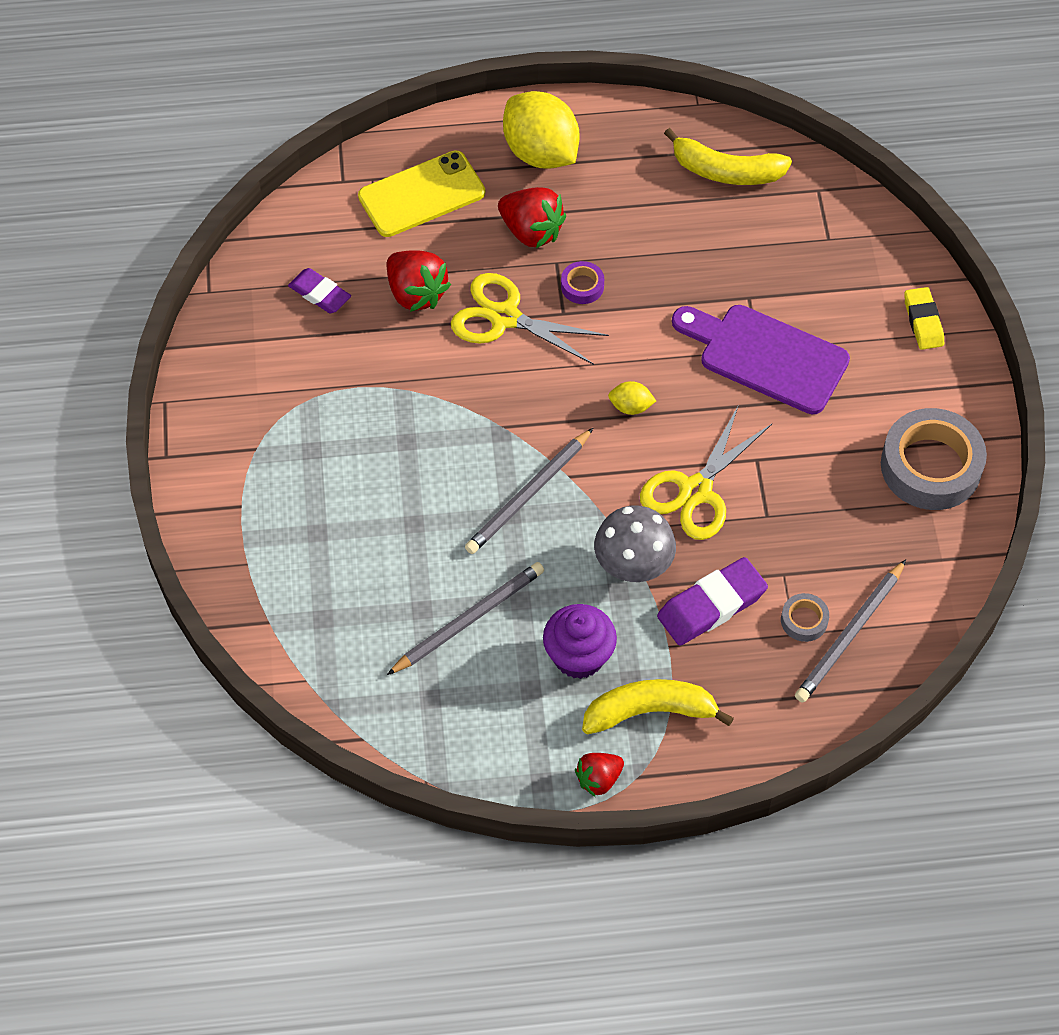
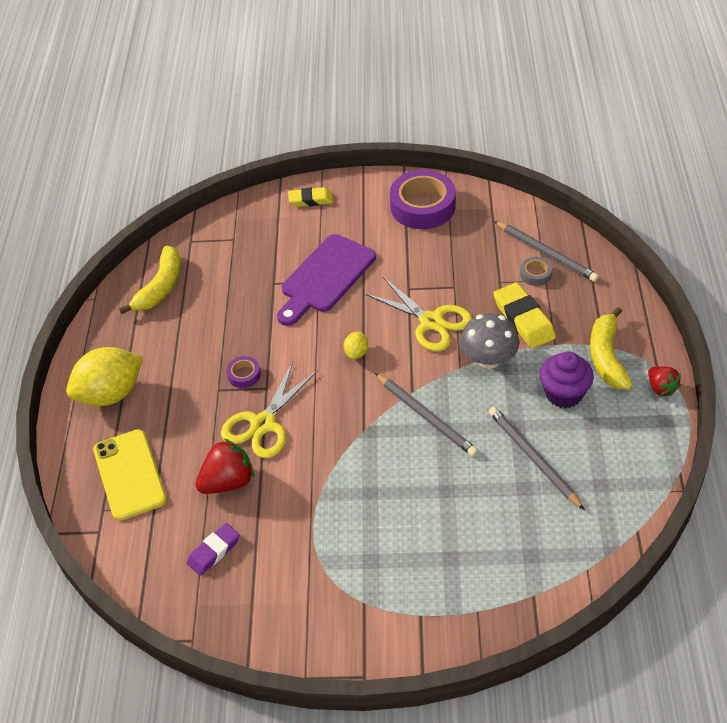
camera: 80 degrees left, 10 degrees down
(531, 231) = (185, 403): red strawberry -> none
(711, 605) = (523, 319): purple eraser -> yellow eraser
(930, 466) = (422, 206): grey tape -> purple tape

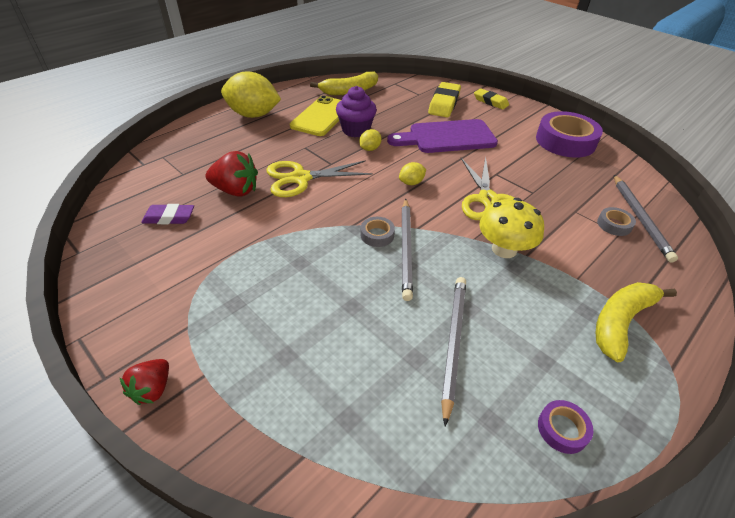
camera: 40 degrees right, 5 degrees down
(129, 474) = (200, 151): yellow phone -> yellow phone (321, 116)
(244, 375) = (329, 150): purple tape -> purple tape (562, 429)
(277, 344) = (370, 149): none -> yellow lemon
(392, 423) = (377, 235): none -> grey tape
(488, 359) = (504, 249): grey mushroom -> yellow mushroom
(523, 319) = (567, 245): yellow eraser -> yellow eraser (444, 104)
(564, 394) = (542, 318): purple cupcake -> purple cupcake (356, 130)
(661, 388) = (658, 390): red strawberry -> red strawberry (153, 389)

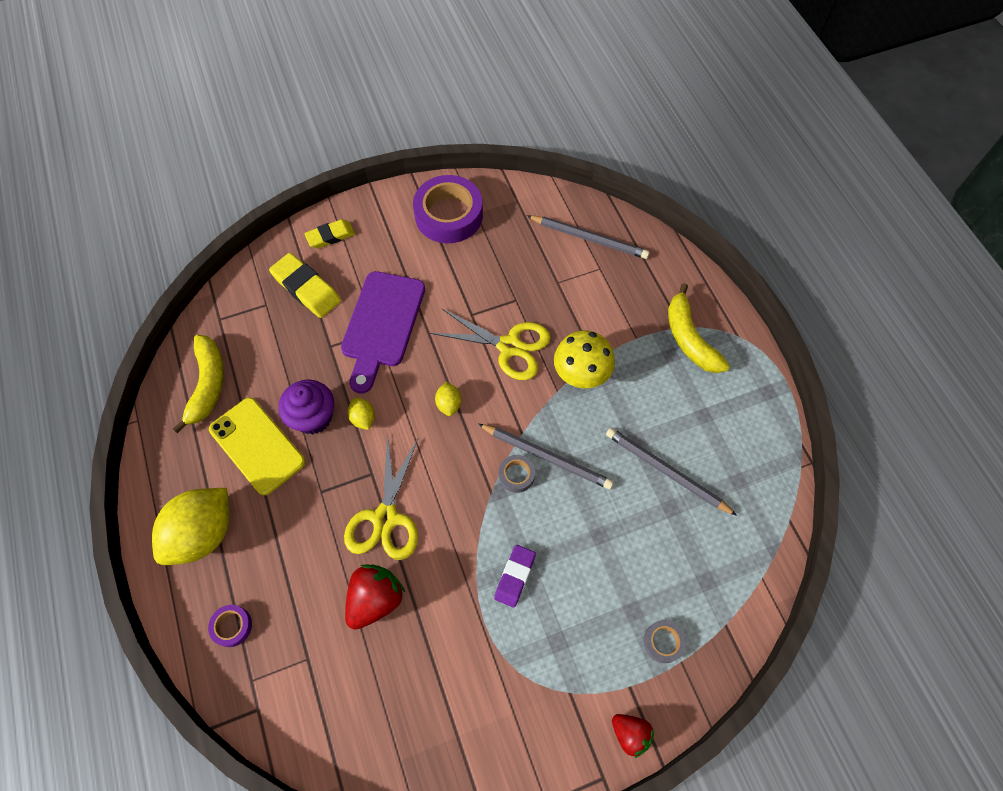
camera: 65 degrees left, 20 degrees up
(169, 217) = (393, 688): purple eraser -> purple eraser (515, 576)
(562, 429) = (758, 438): purple tape -> purple tape (232, 626)
(614, 225) = (588, 264): grey tape -> grey tape (663, 642)

